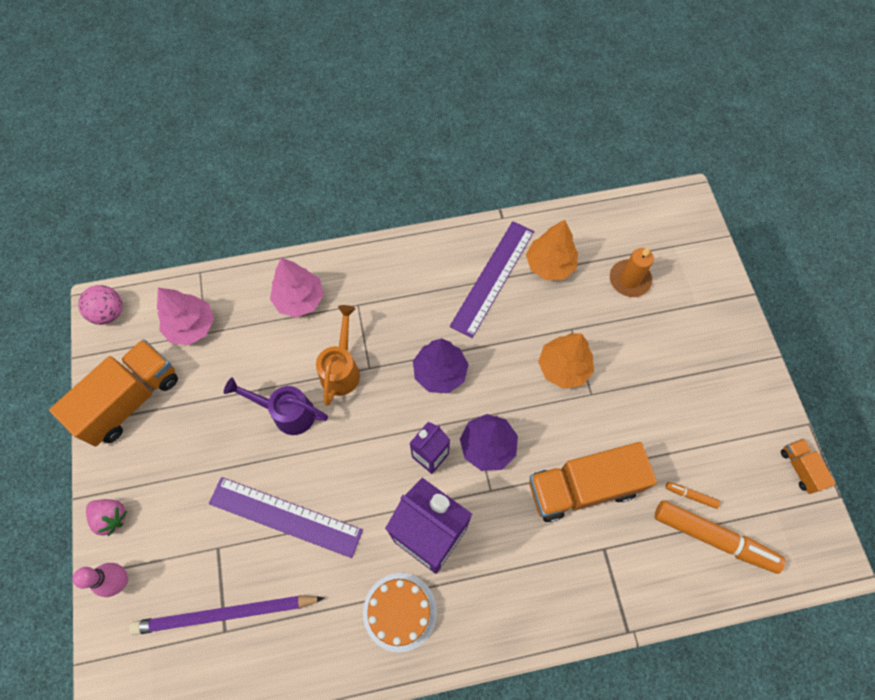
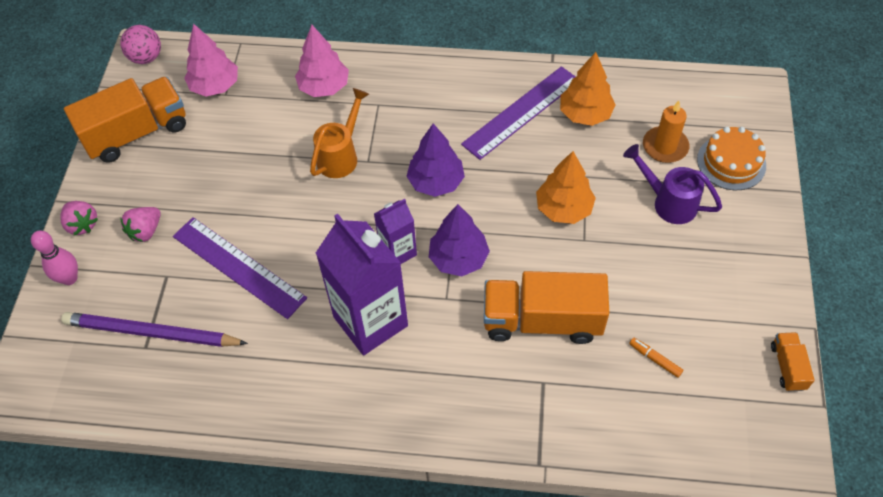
camera: 20 degrees right, 10 degrees down
(179, 505) = (146, 231): none -> pink strawberry
(286, 412) = (274, 179): purple watering can -> purple watering can (668, 202)
(400, 611) = (315, 378): orange cake -> orange cake (731, 162)
(713, 538) = (665, 405): orange marker -> none

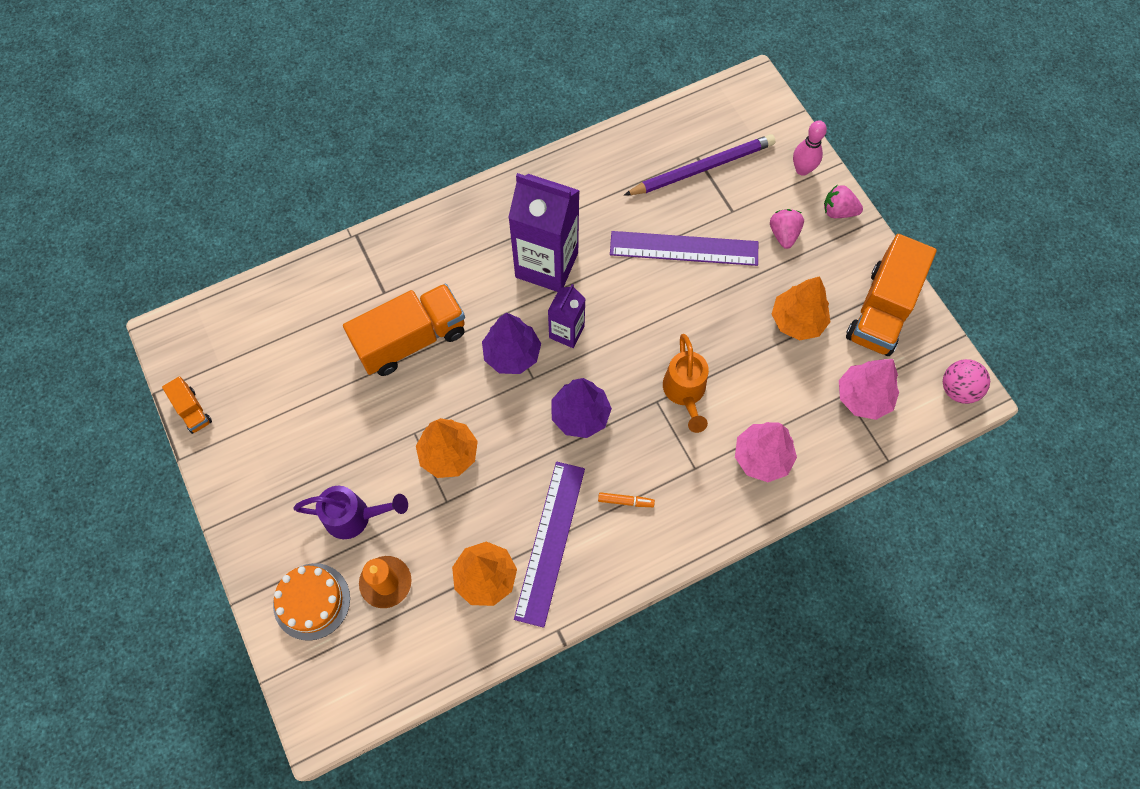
camera: 145 degrees right, 10 degrees up
(206, 160) = (797, 321): none -> orange tree
(655, 359) = (304, 358): orange marker -> orange marker (625, 501)

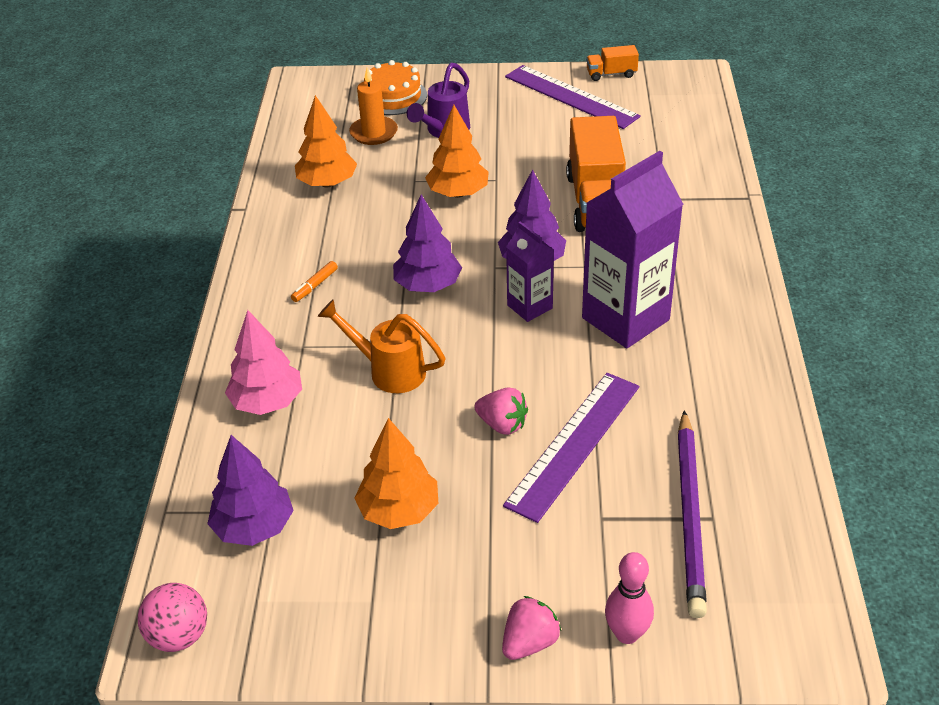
camera: 120 degrees right, 25 degrees down
(550, 542) = (322, 227): purple ruler -> purple ruler (571, 96)
(783, 234) = (531, 557): pink strawberry -> pink strawberry (502, 424)
(863, 397) = (254, 527): pink tree -> purple tree
(882, 310) = (347, 611): orange truck -> none

